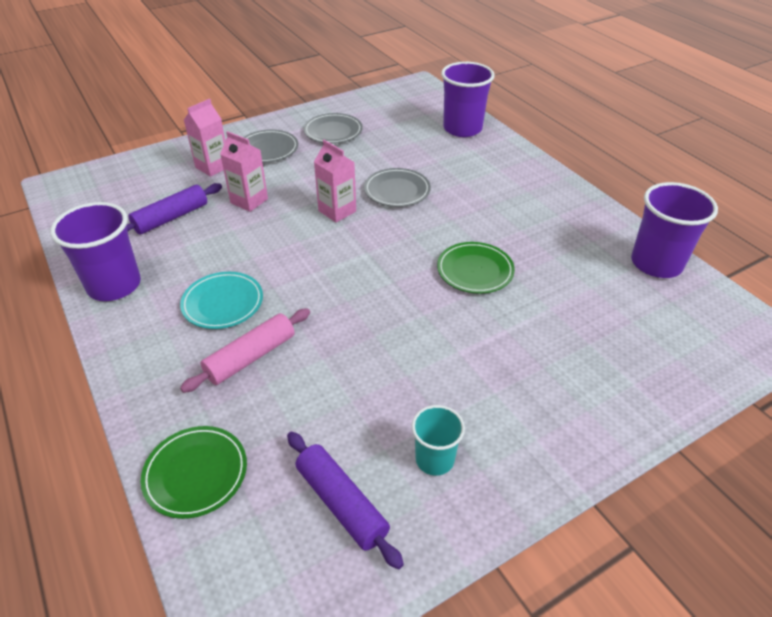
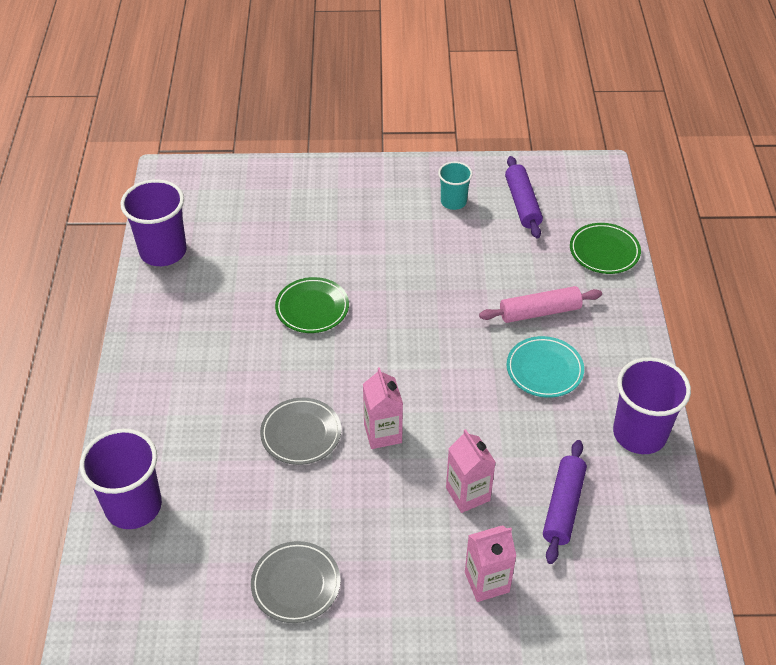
camera: 150 degrees left, 5 degrees up
(171, 218) = (563, 506): purple rolling pin -> purple rolling pin turned 60 degrees counterclockwise
(268, 149) = (401, 586): grey plate -> none

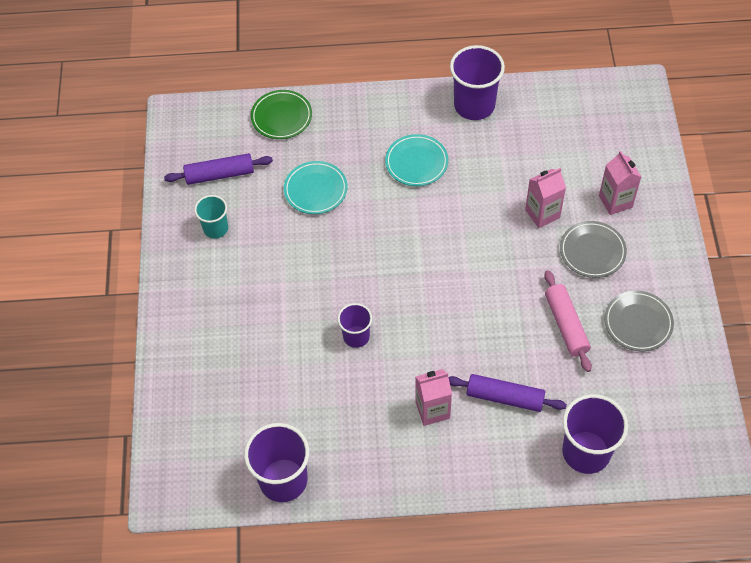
camera: 90 degrees left, 10 degrees up
(301, 434) = (498, 332): grey plate -> grey plate (592, 251)
(312, 308) = (356, 336): green plate -> purple cup
(383, 433) = (491, 273): pink carton -> pink carton (432, 410)
(503, 279) = (315, 190): none -> turquoise plate
(539, 312) = (353, 164): pink rolling pin -> pink rolling pin (566, 325)
(563, 506) = (545, 154): purple rolling pin -> purple rolling pin (505, 397)

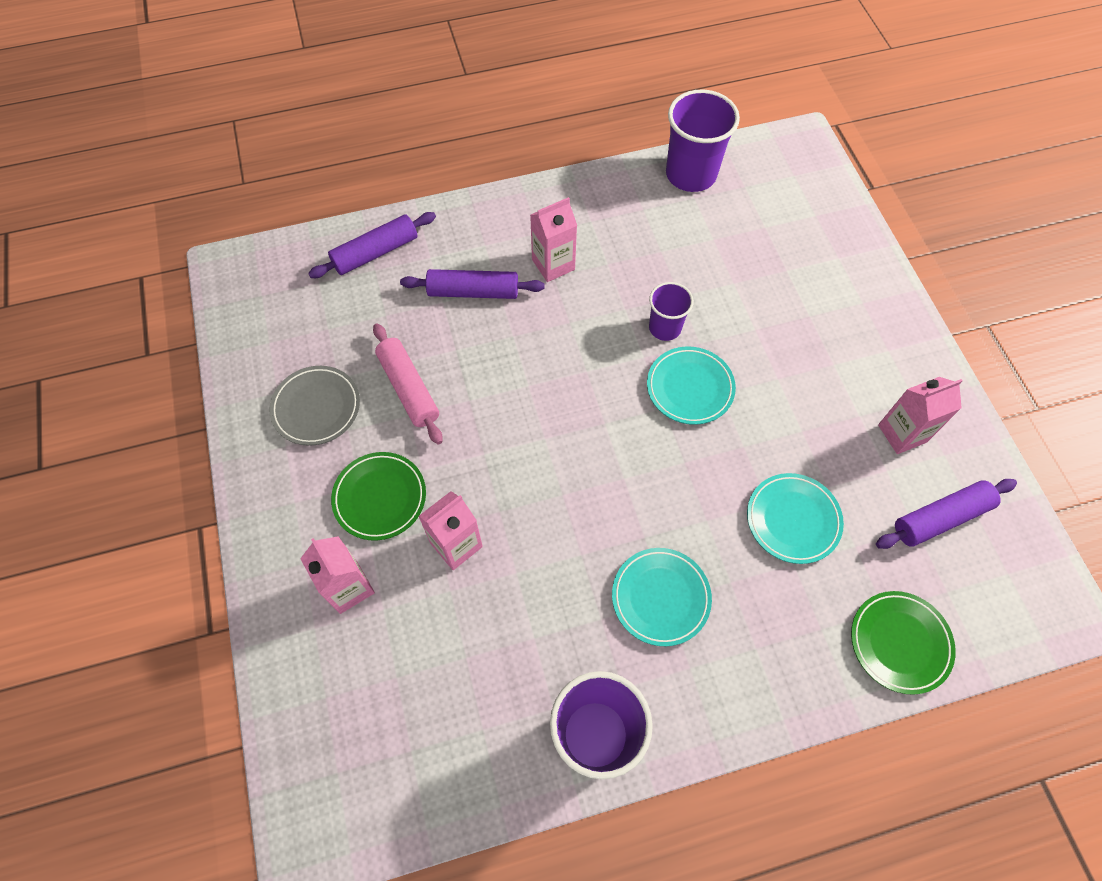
camera: 165 degrees right, 5 degrees up
(215, 228) = (902, 433): turquoise cup -> pink carton
(353, 287) = (690, 388): none -> turquoise plate
(586, 452) = (376, 253): purple cup -> purple rolling pin
(592, 251) = (380, 497): grey plate -> green plate

